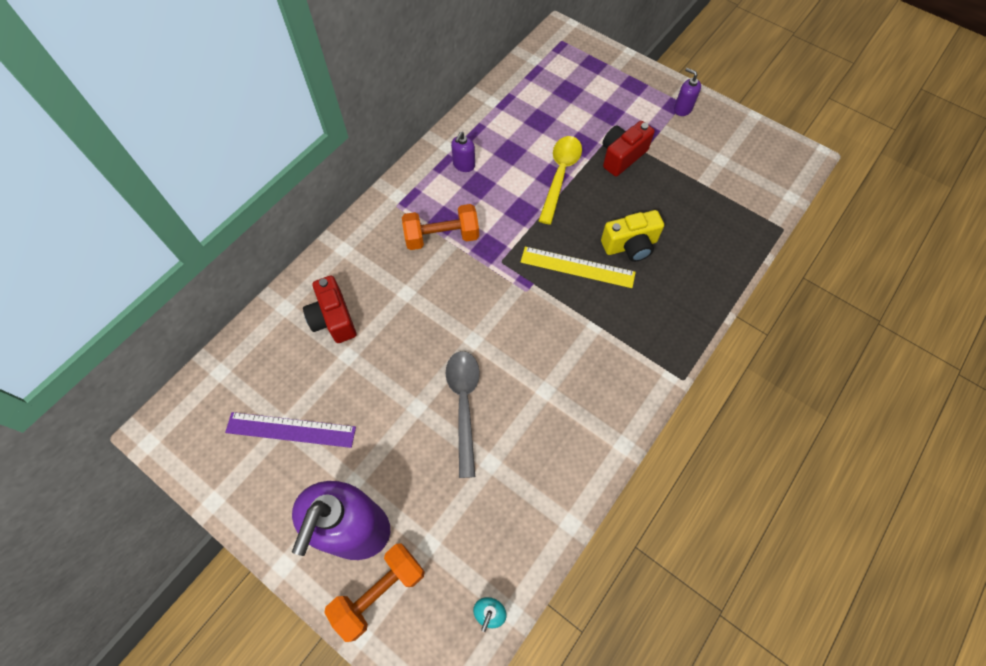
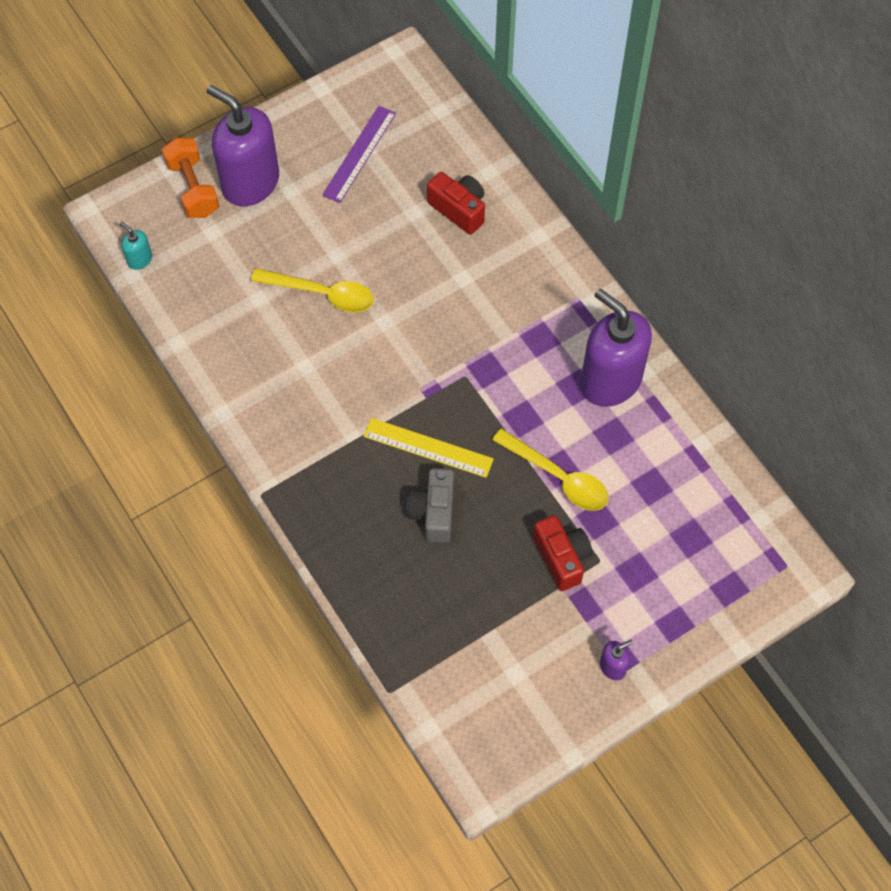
camera: 110 degrees right, 0 degrees up
(333, 319) = (459, 209): red camera -> red camera turned 45 degrees clockwise
(442, 237) = (518, 329): orange dumbbell -> none
(464, 165) = (610, 380): purple soap dispenser -> purple soap dispenser, size x2.41
(464, 405) = (322, 294): grey spoon -> yellow spoon
(577, 267) = (428, 447): yellow ruler -> yellow ruler turned 75 degrees clockwise
(630, 245) = (434, 512): yellow camera -> grey camera

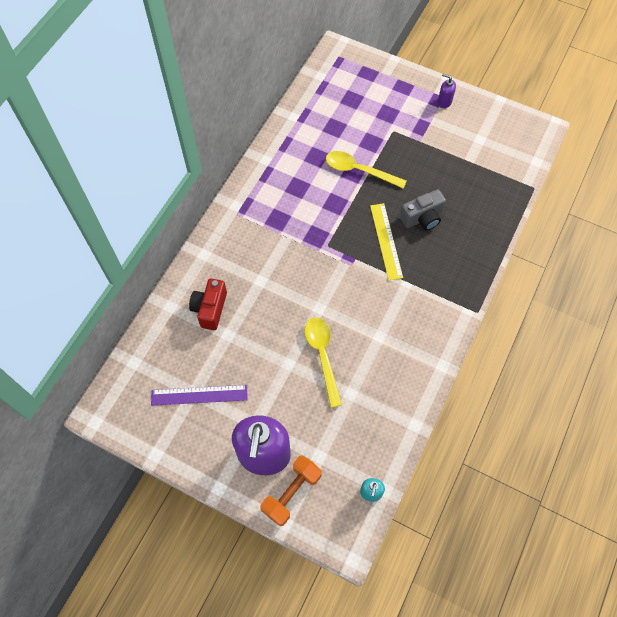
camera: 120 degrees left, 0 degrees up
(558, 477) = (359, 170): yellow spoon -> yellow spoon turned 75 degrees counterclockwise
(562, 558) = (404, 148): red camera -> none
(610, 380) = (282, 173): purple soap dispenser -> none

